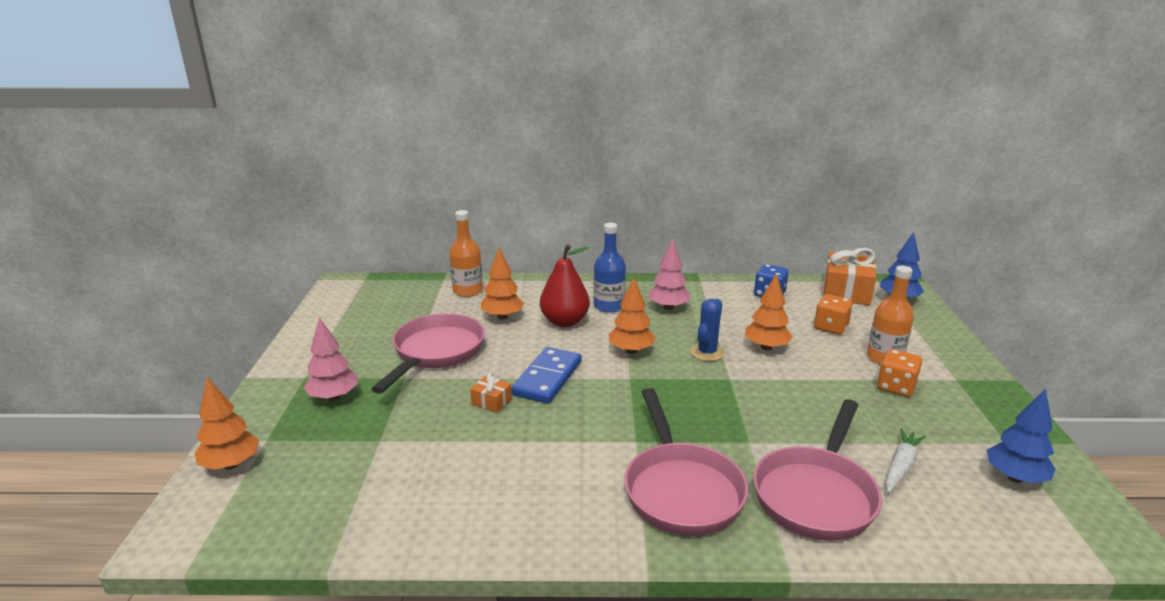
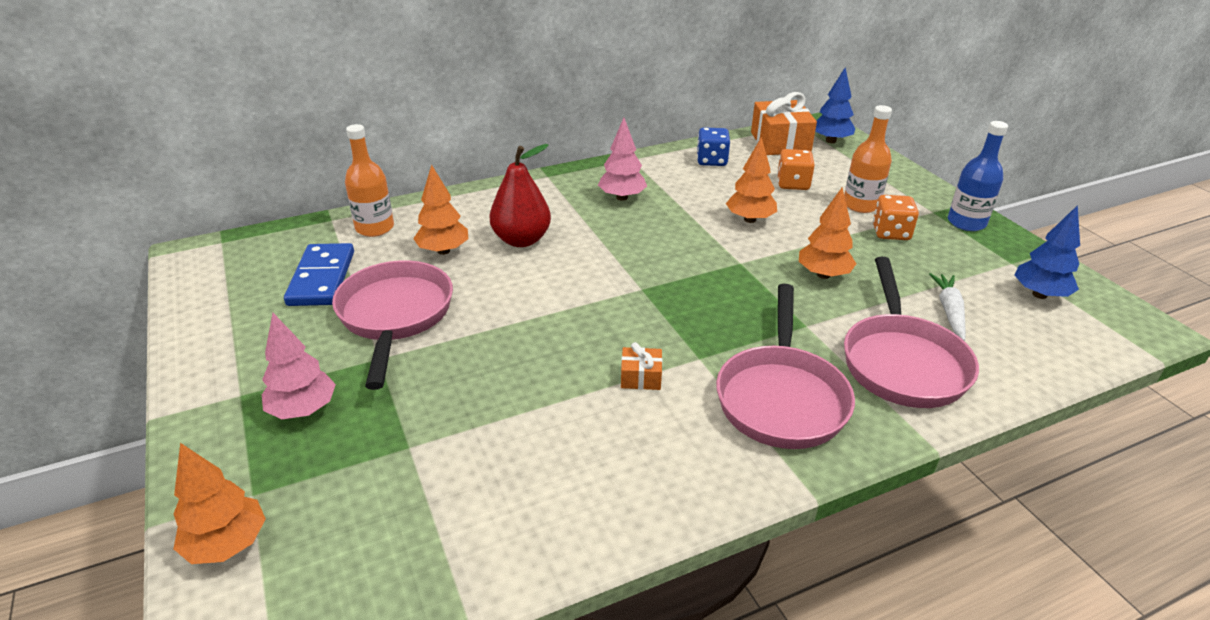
camera: 25 degrees left, 10 degrees up
(491, 402) = (510, 358): orange gift -> orange gift (641, 377)
(547, 378) = (553, 313): blue domino -> blue domino (322, 278)
(609, 306) = (557, 210): blue bottle -> blue bottle (966, 223)
(631, 351) = (620, 257): orange tree -> orange tree (823, 275)
(681, 490) = (781, 397): pink pan -> pink pan turned 45 degrees clockwise
(707, 352) = (698, 239): blue cactus -> none

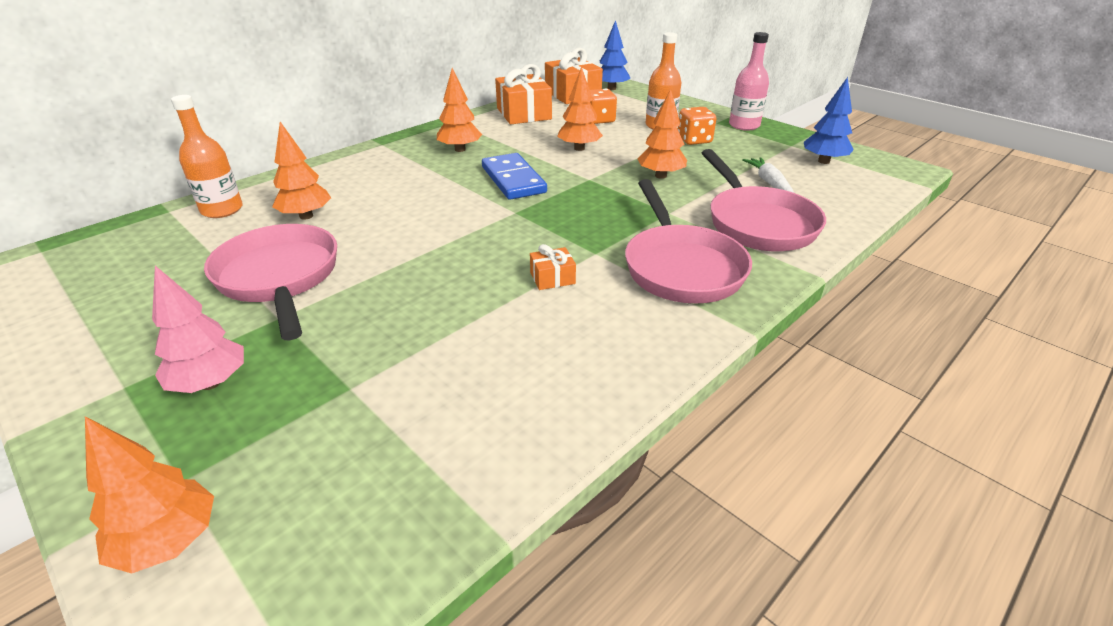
camera: 20 degrees left, 0 degrees up
(322, 278) = (180, 261): blue domino -> blue domino (513, 180)
(521, 240) = (382, 195): red pear -> none
(622, 197) = (460, 149): pink tree -> orange tree
(711, 161) = (524, 114): blue dice -> orange gift
(966, 223) = (744, 125): blue bottle -> pink bottle

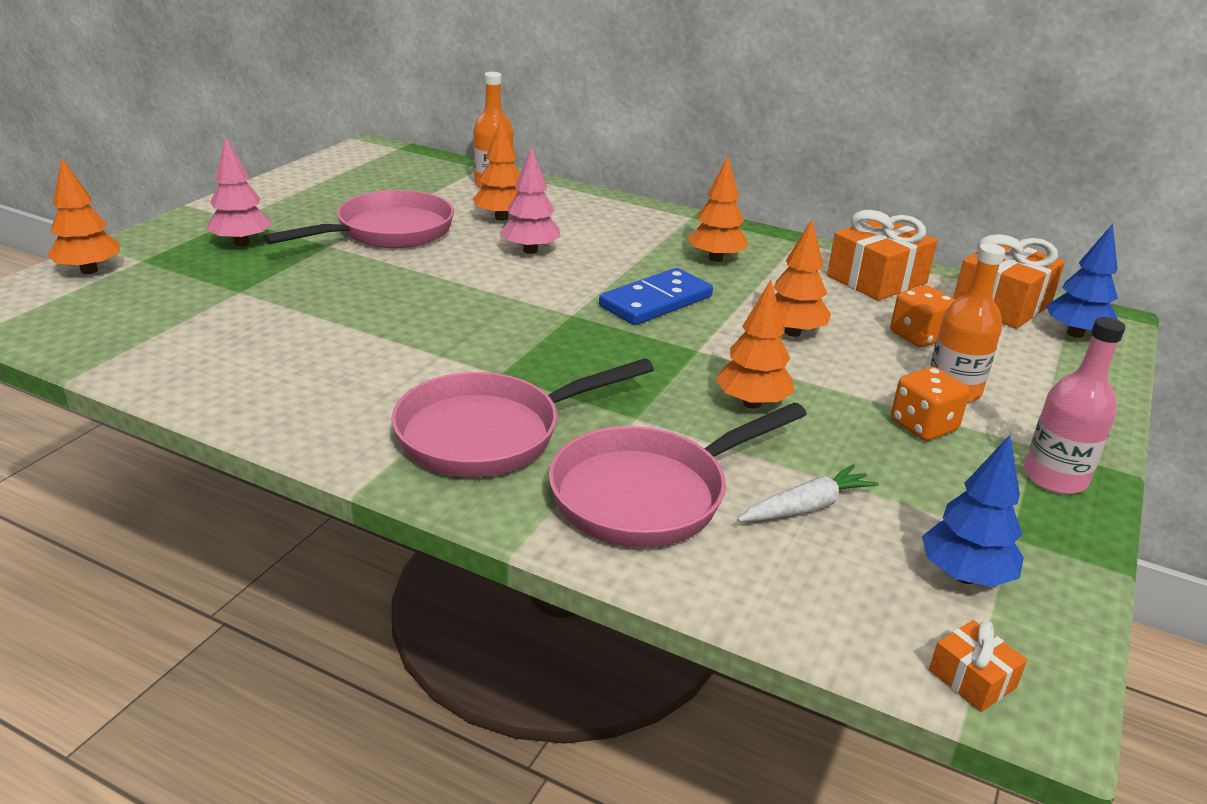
camera: 70 degrees right, 5 degrees down
(388, 212) = (530, 250): none -> pink tree
(552, 278) = (433, 354): orange gift -> orange gift (972, 679)

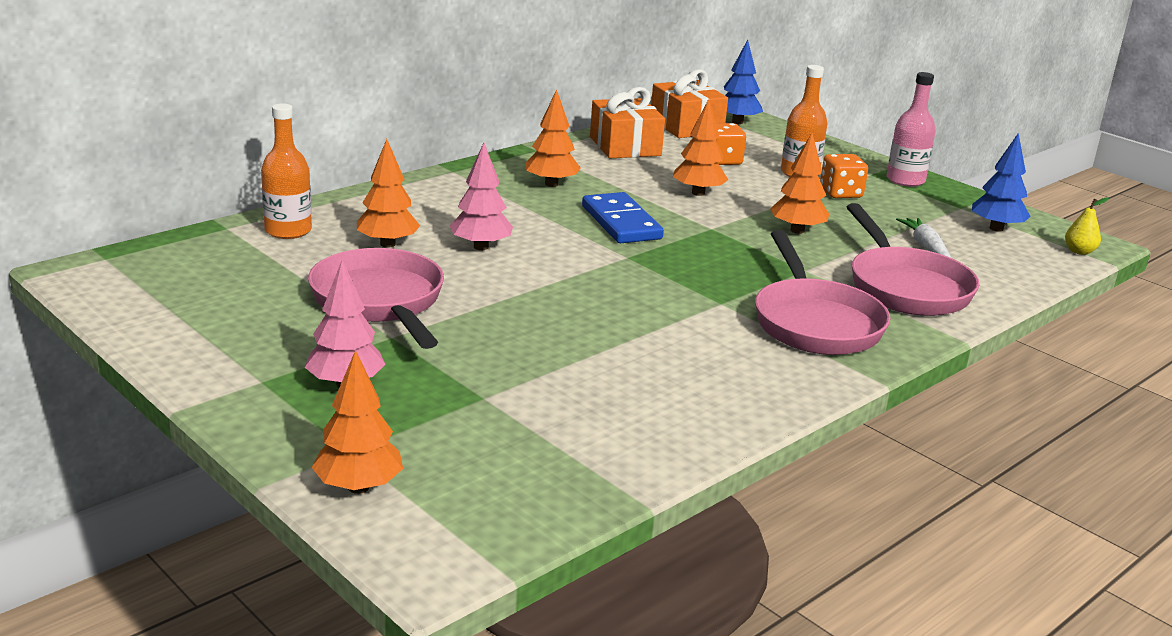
camera: 70 degrees left, 5 degrees down
(972, 679) = (1079, 251): orange gift -> yellow pear

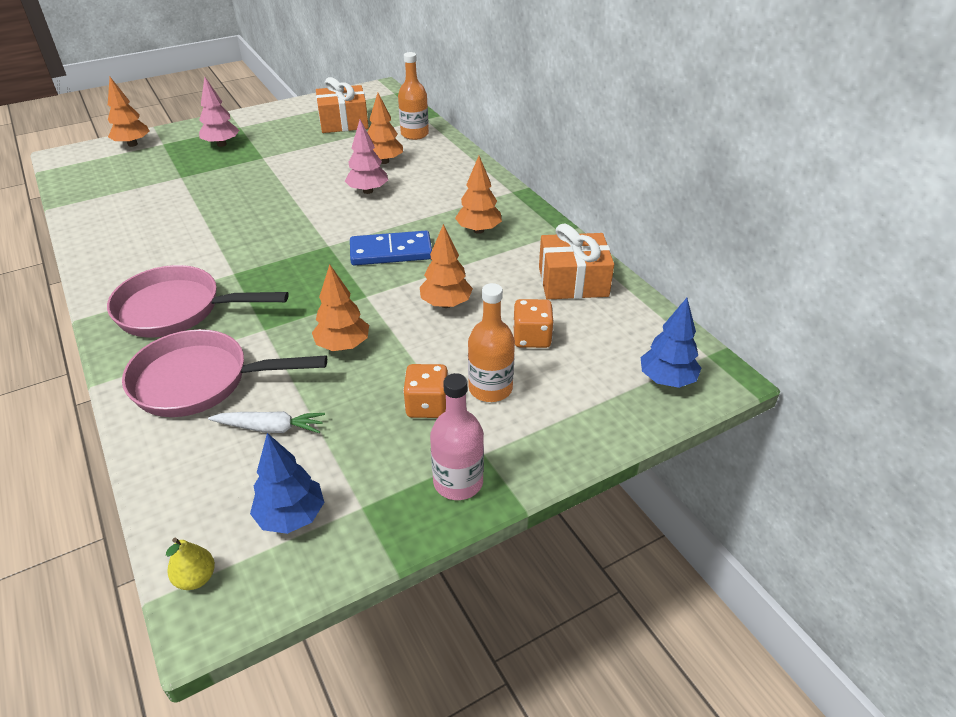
camera: 105 degrees right, 15 degrees up
(380, 302) = (305, 156): pink pan -> none
(686, 126) = (643, 334): orange gift -> orange gift (343, 122)

